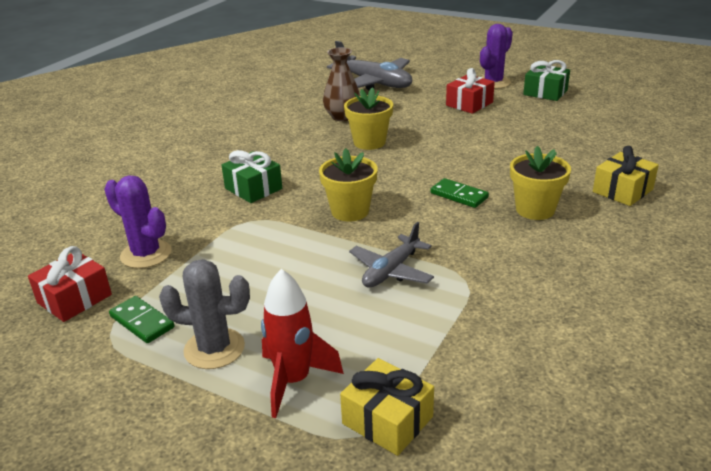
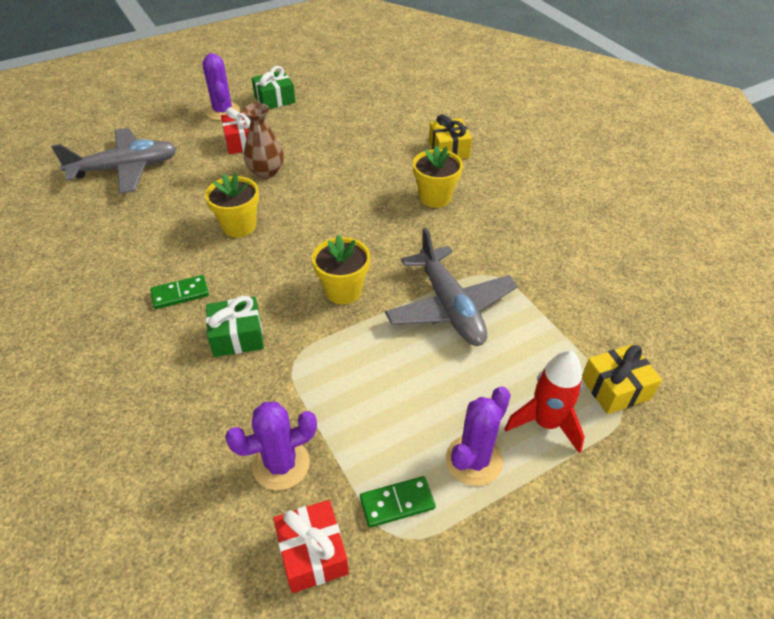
camera: 60 degrees left, 15 degrees up
(214, 349) = (474, 460): grey cactus -> purple cactus
(342, 117) = (168, 219): brown vase -> brown vase (266, 172)
(391, 271) = (450, 307): grey plane -> grey plane, size x1.64
(459, 195) = (380, 221): green domino -> green domino (180, 294)

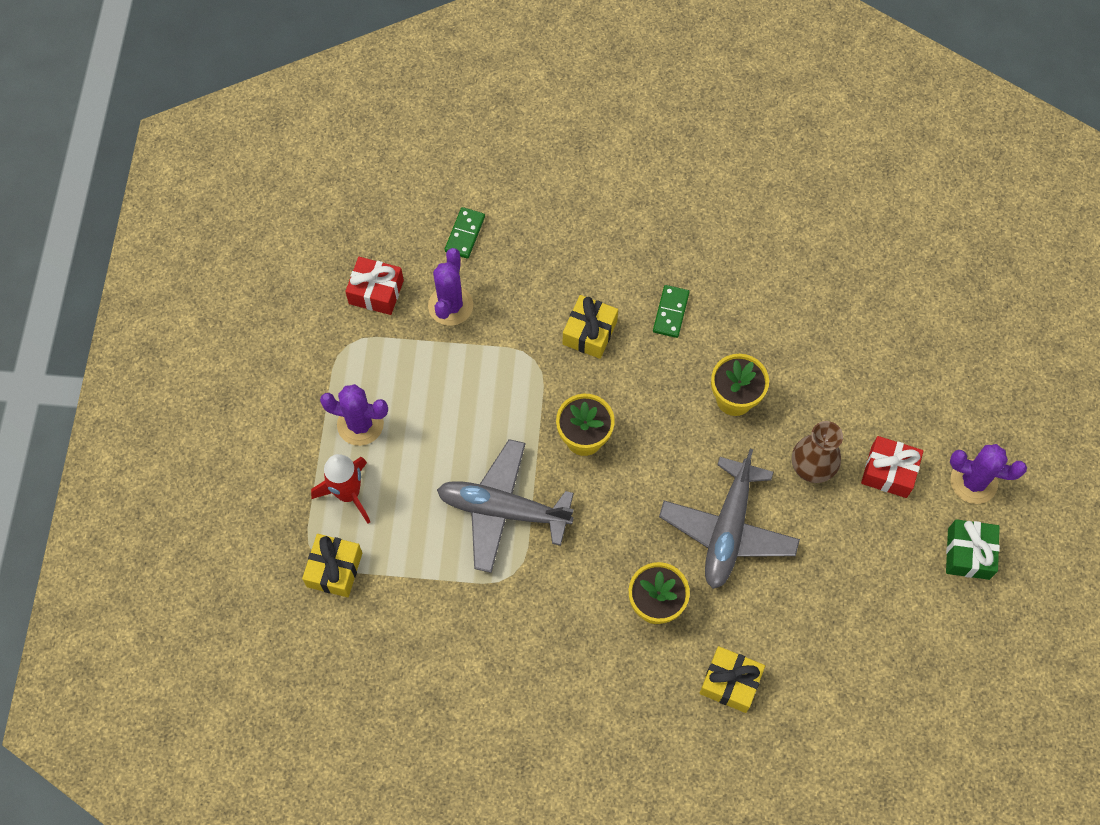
camera: 125 degrees right, 20 degrees up
(125, 169) = (905, 337): grey plane -> grey plane (728, 530)
(237, 336) = (590, 333): green gift -> yellow gift
(397, 503) = (369, 357): green domino -> green domino (465, 234)
(474, 460) = (360, 424): purple cactus -> purple cactus turned 60 degrees counterclockwise

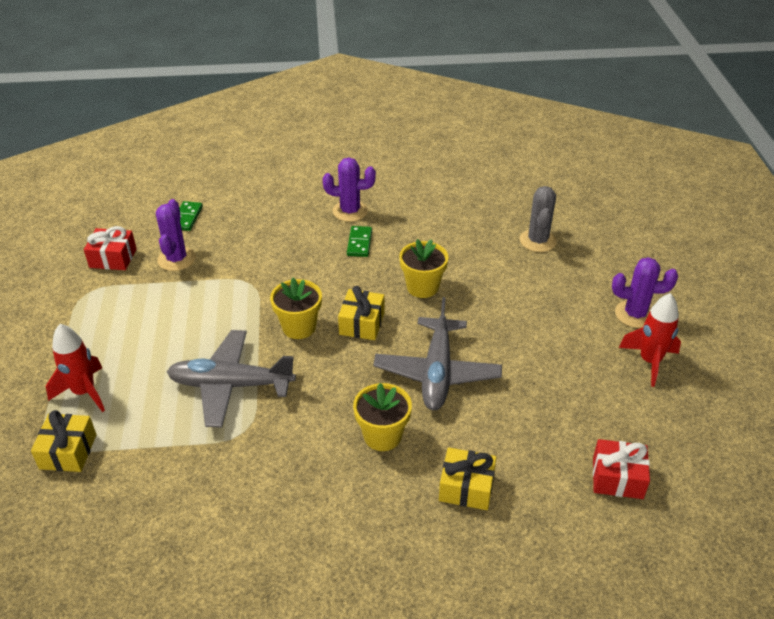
camera: 10 degrees left, 25 degrees down
(360, 424) = (97, 342): purple cactus -> purple cactus (350, 211)
(590, 333) = (295, 262): yellow gift -> yellow gift (362, 323)
(812, 466) = (498, 321): brown vase -> none
(889, 472) = (563, 317): red gift -> red gift (617, 478)
(890, 343) = (538, 241): none -> grey cactus
(968, 554) = (649, 361): green gift -> red rocket

